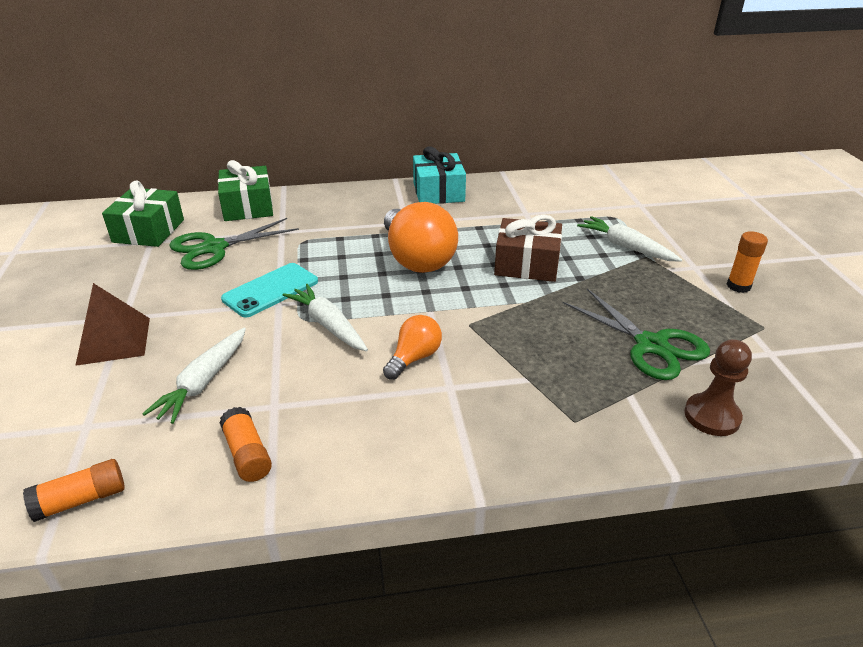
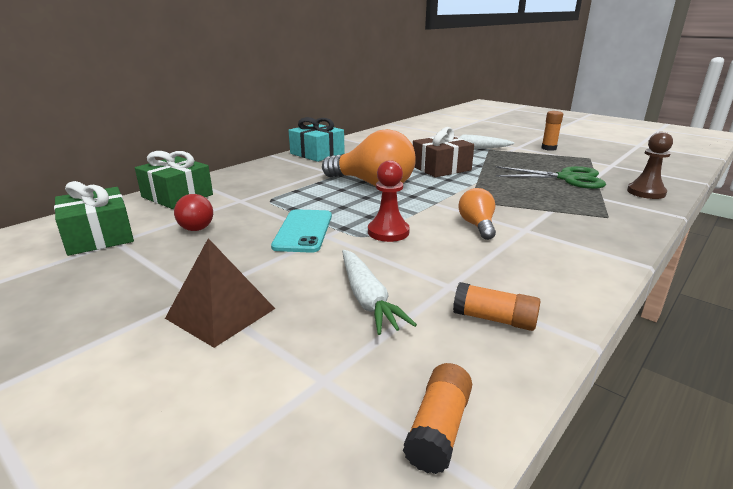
camera: 40 degrees left, 10 degrees down
(214, 248) = (196, 225): green scissors -> red light bulb
(328, 325) = (388, 232): white carrot -> red pawn

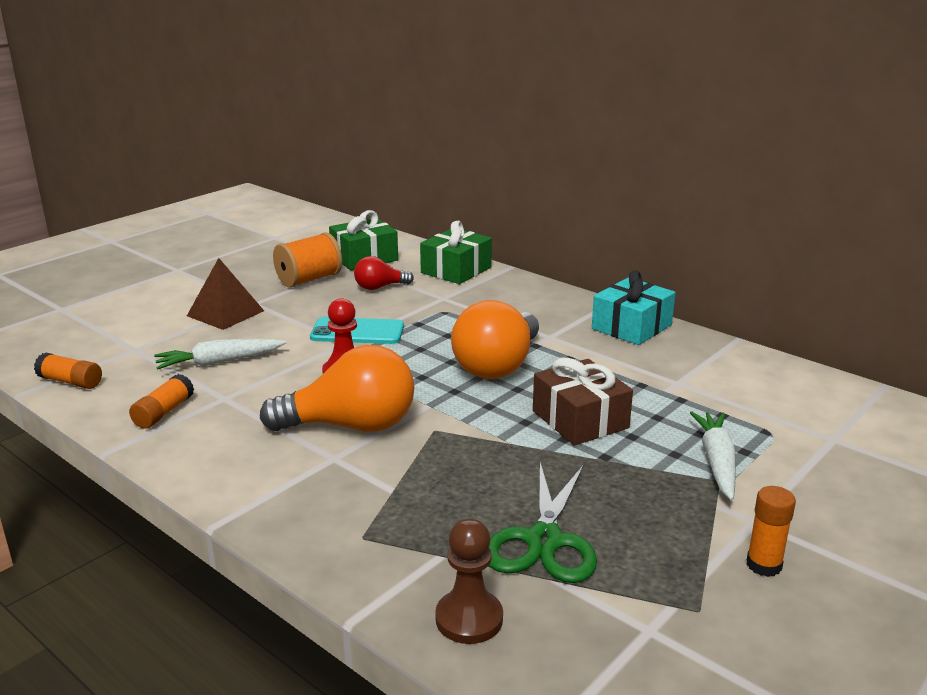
camera: 90 degrees right, 0 degrees up
(142, 264) = (309, 279): none -> orange spool
(477, 226) = (351, 426): orange light bulb -> orange light bulb, size x1.91

